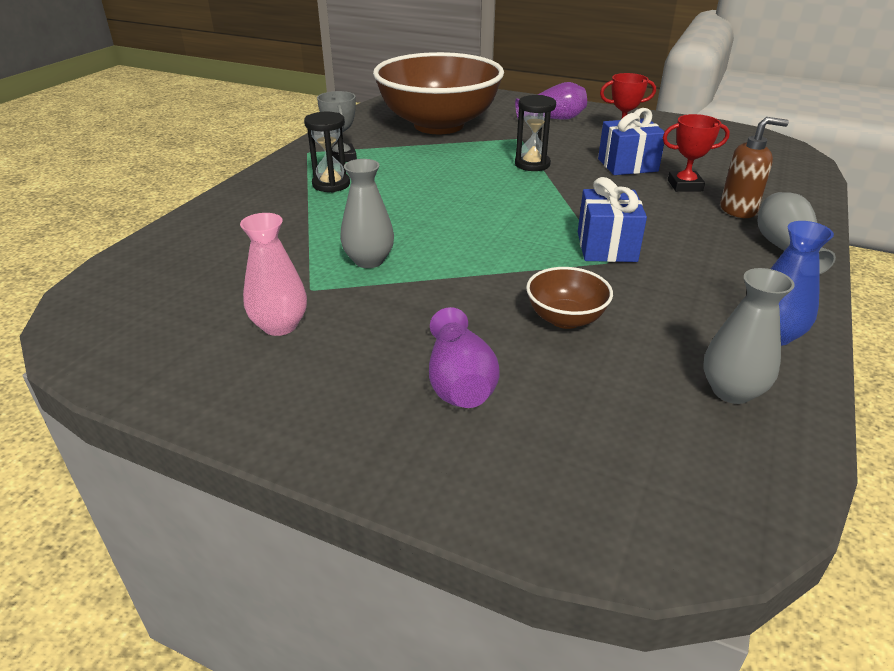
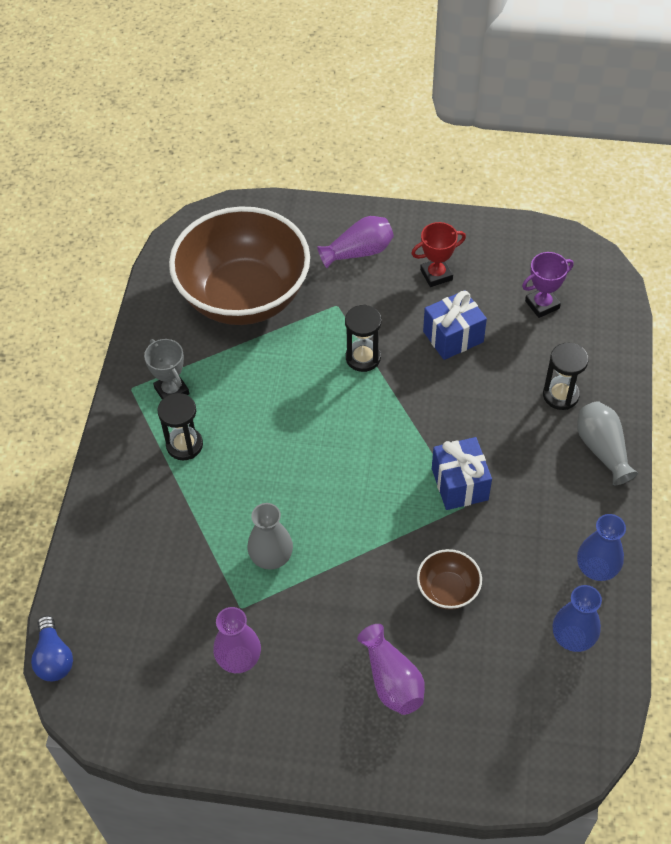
camera: 15 degrees left, 20 degrees up
(83, 287) = (54, 658): none -> blue light bulb
(280, 325) = (239, 658): pink vase -> purple vase
(684, 185) = (510, 363): red trophy -> none
(725, 161) = (542, 304): none -> purple trophy
(731, 391) = (573, 637): grey vase -> blue vase
(738, 210) = (560, 395): brown soap dispenser -> black hourglass

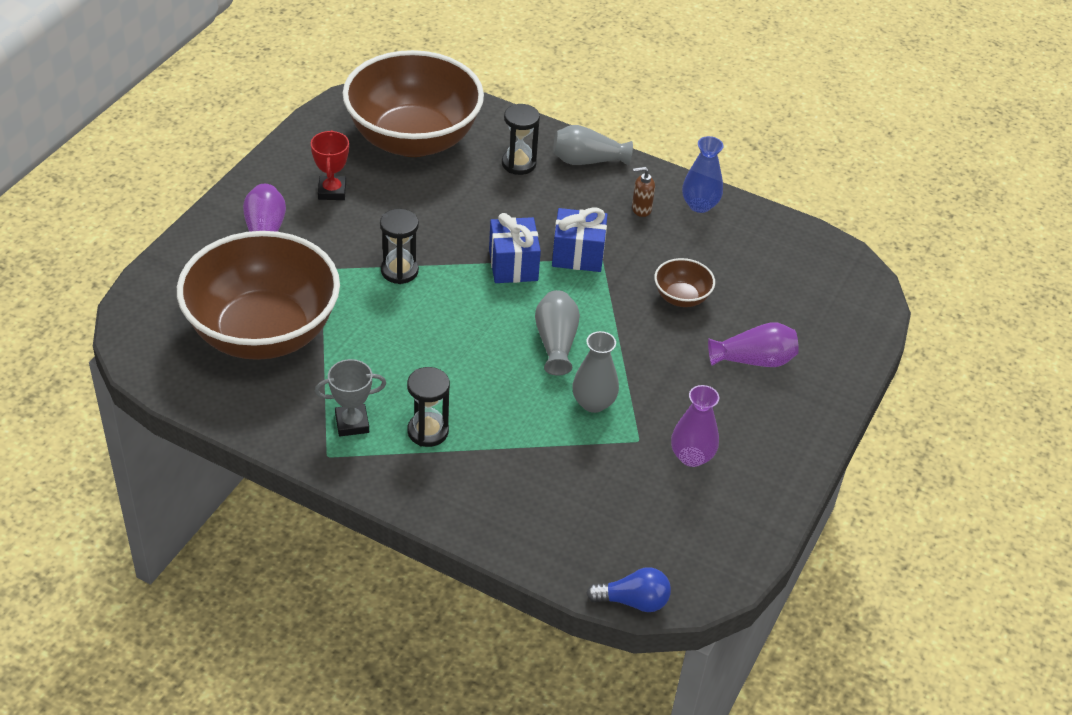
camera: 75 degrees left, 10 degrees down
(333, 503) = (556, 342): none -> grey vase
(453, 337) = (413, 205): blue gift -> blue gift (513, 265)
(542, 304) = (413, 139): purple trophy -> brown bowl
(557, 517) = (641, 209): none -> brown soap dispenser
(573, 637) = (756, 240): blue vase -> none

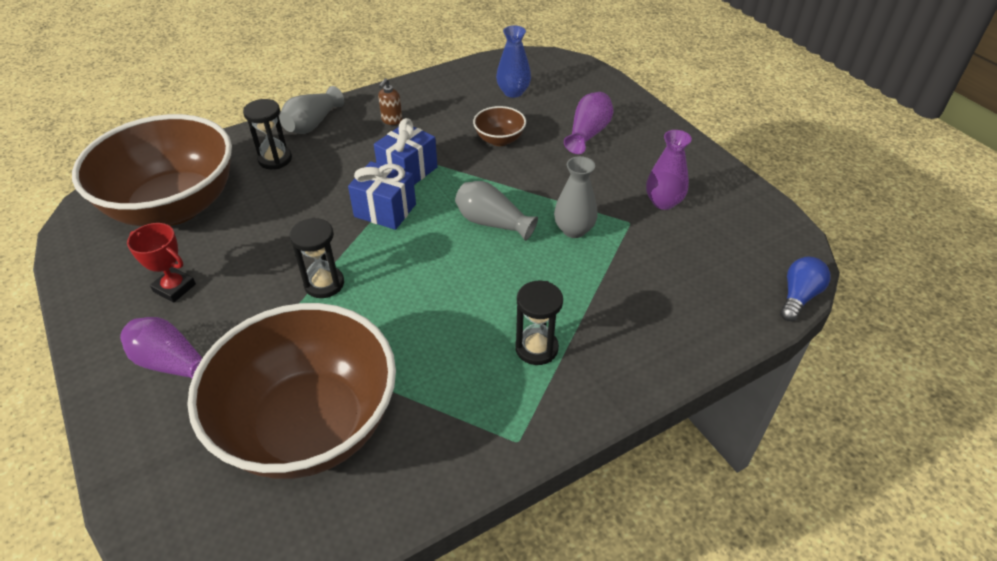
camera: 55 degrees left, 0 degrees up
(352, 423) = (488, 402): grey trophy -> none
(699, 205) = (415, 93): blue vase -> blue vase (513, 92)

